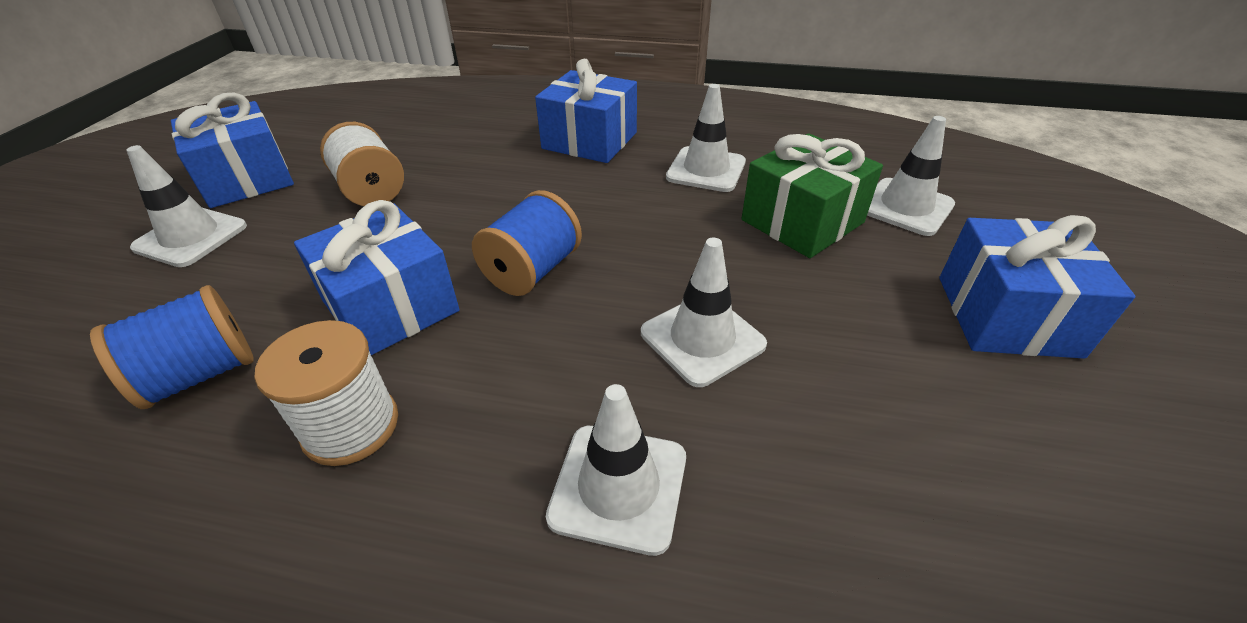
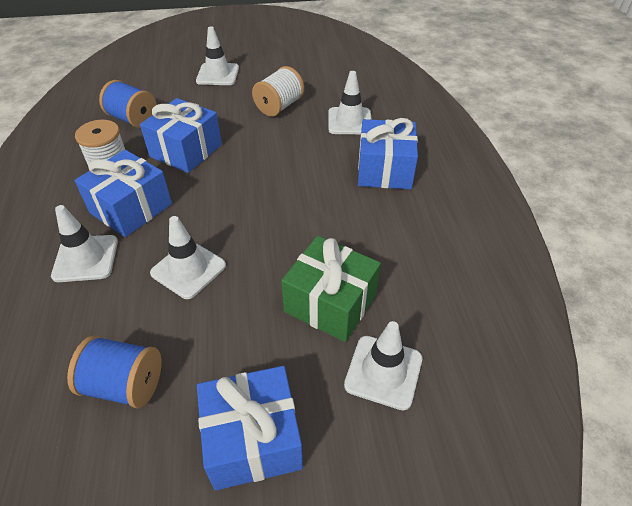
camera: 70 degrees right, 5 degrees up
(247, 179) = (271, 66): blue gift -> blue gift (131, 208)
(532, 271) = (228, 187): blue spool -> blue spool (124, 385)
(706, 170) = (377, 237): white traffic cone -> white traffic cone (349, 121)

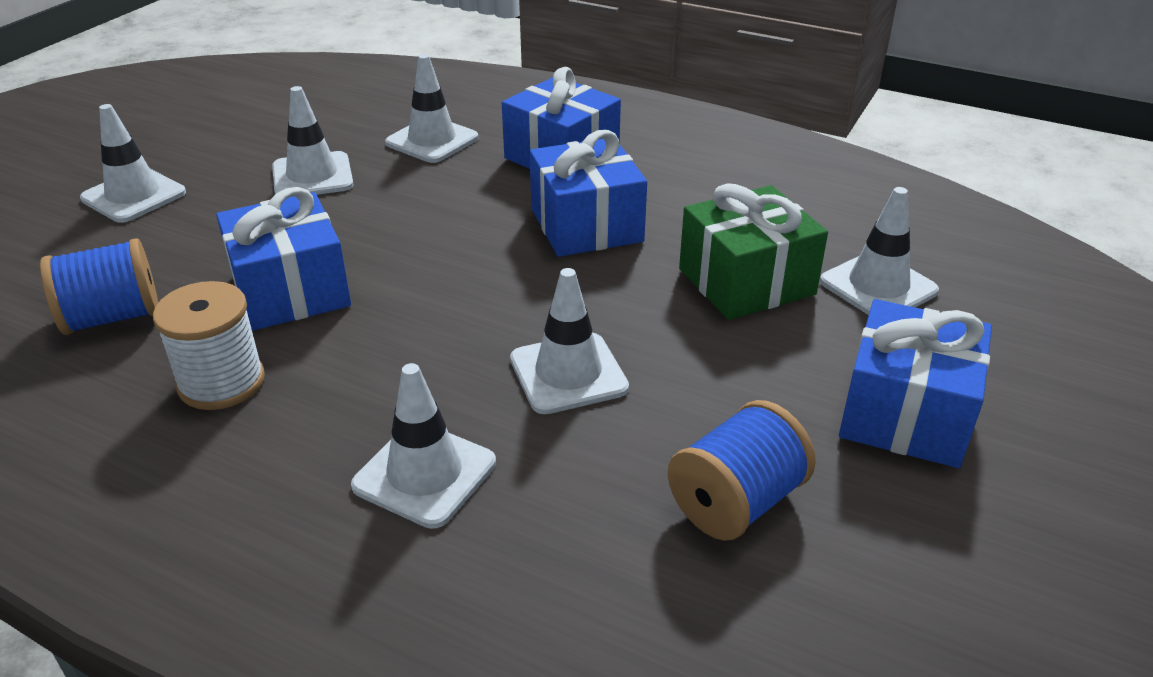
camera: 55 degrees left, 10 degrees down
(131, 208) = (360, 389): blue gift -> blue gift (586, 225)
(279, 106) = (312, 176): white spool -> white traffic cone

